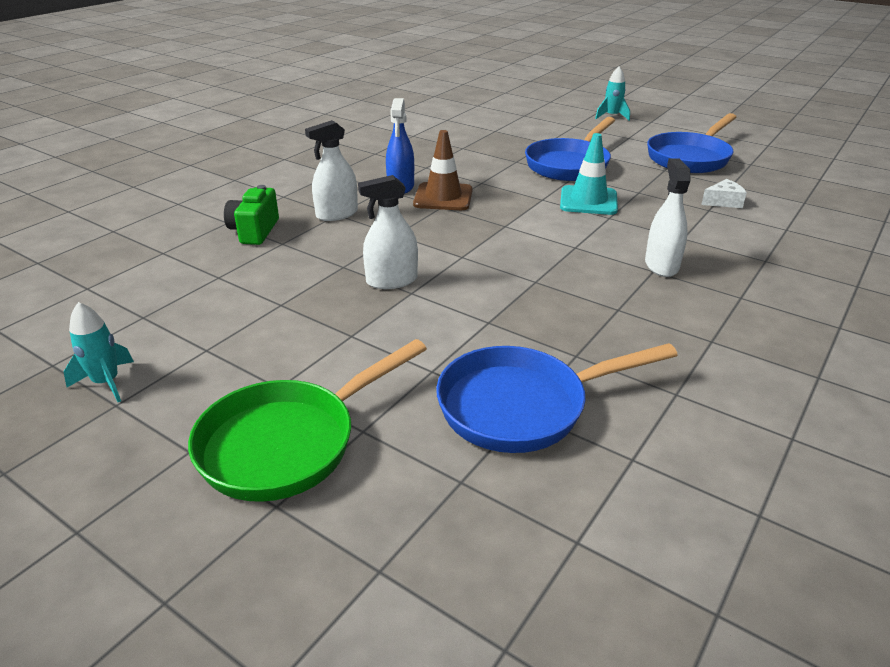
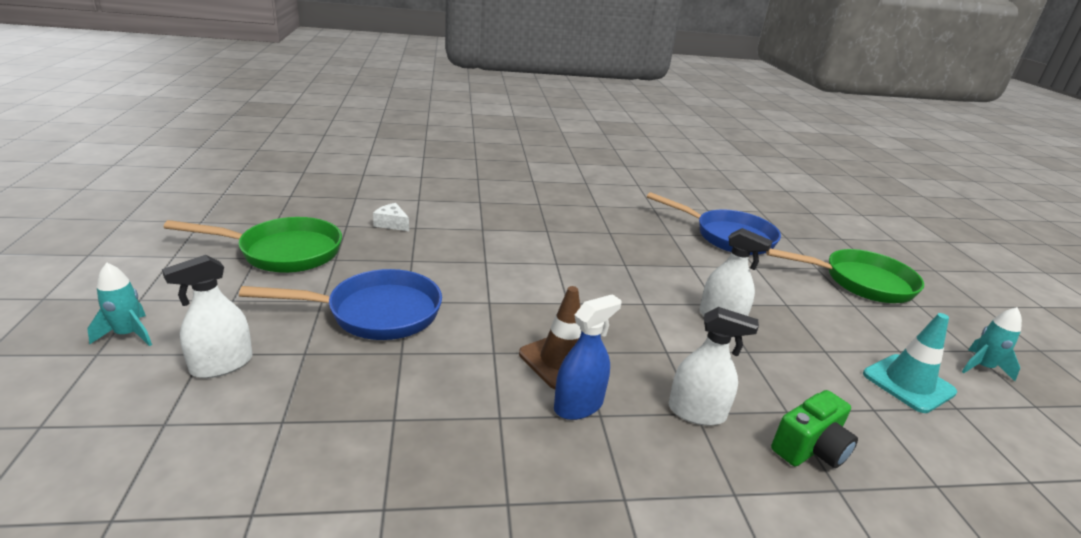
camera: 135 degrees left, 5 degrees down
(588, 201) = (463, 278): turquoise traffic cone -> turquoise traffic cone (908, 383)
(661, 265) = (536, 229): white spray bottle -> white spray bottle (222, 365)
(690, 158) = (283, 252): blue pan -> green pan

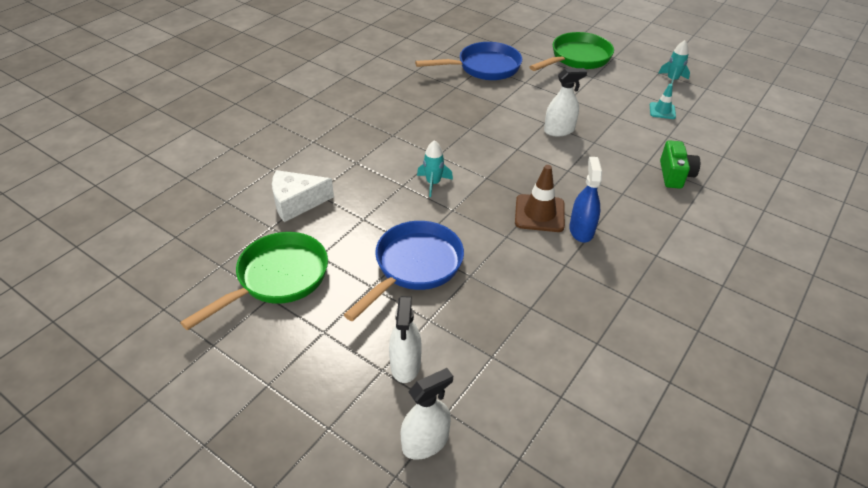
camera: 45 degrees left, 15 degrees up
(128, 334) = (317, 404): turquoise rocket -> turquoise rocket (433, 183)
(392, 224) = (296, 202): white cheese -> white cheese, size x1.71
(696, 412) = (622, 193): white spray bottle -> white spray bottle (425, 442)
(908, 383) = (662, 111): turquoise traffic cone -> turquoise traffic cone, size x0.61

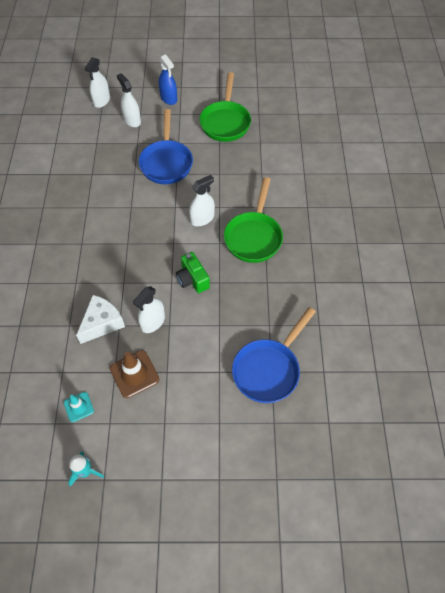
camera: 145 degrees right, 15 degrees up
(296, 202) = (264, 162): white cheese -> white cheese (102, 323)
(433, 183) = (202, 219): turquoise rocket -> white spray bottle
(539, 213) = (121, 234): brown traffic cone -> brown traffic cone (134, 374)
(577, 58) = (196, 448): green pan -> green pan (254, 236)
(581, 230) = (89, 236): blue spray bottle -> blue spray bottle (168, 98)
(675, 175) = (43, 324): green camera -> green camera (192, 279)

